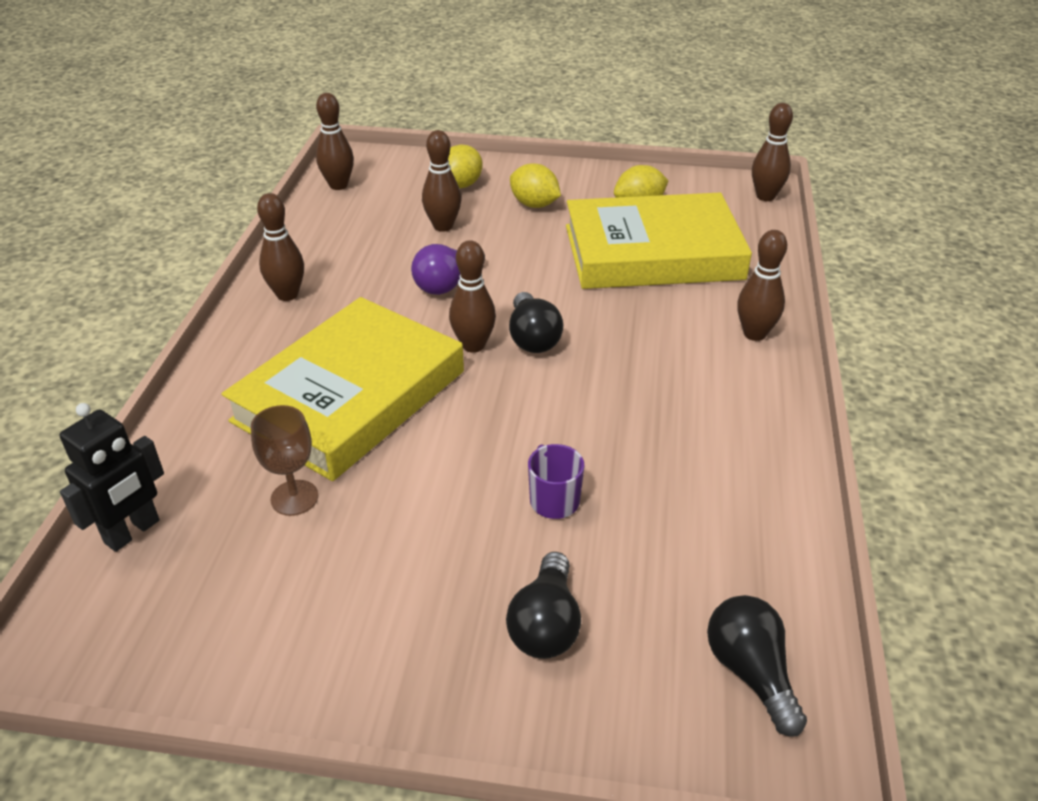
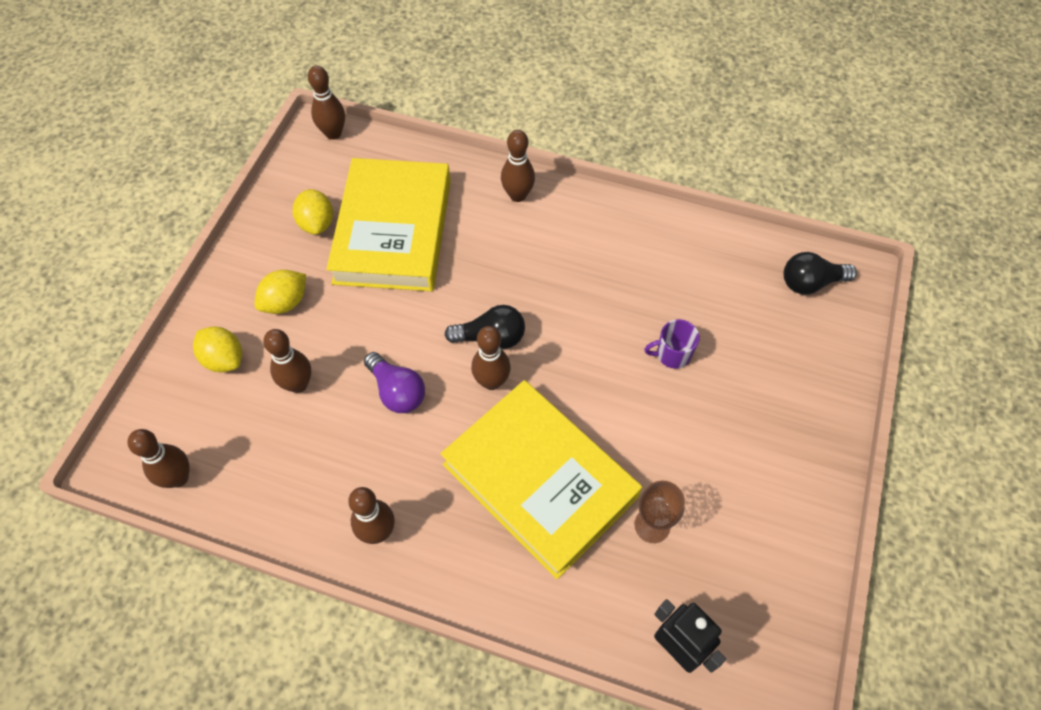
camera: 80 degrees left, 20 degrees up
(545, 625) = (775, 377): black light bulb -> none

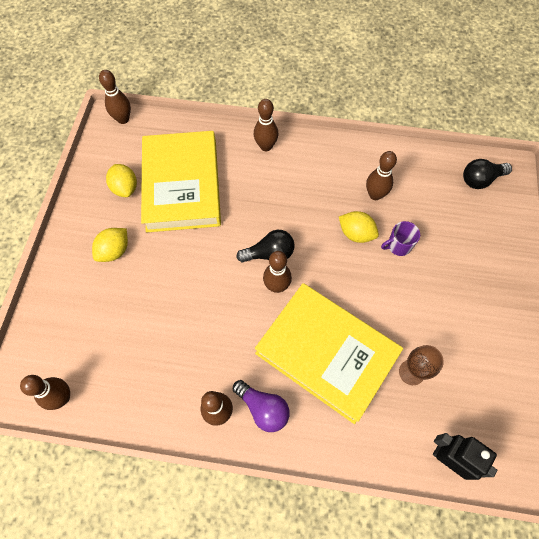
camera: 10 degrees left, 5 degrees up
(224, 359) = (78, 301): yellow lemon -> yellow lemon (356, 234)
(298, 384) = (137, 311): brown bowling pin -> brown bowling pin (375, 195)
(397, 391) = (210, 304): purple light bulb -> purple light bulb (263, 408)

